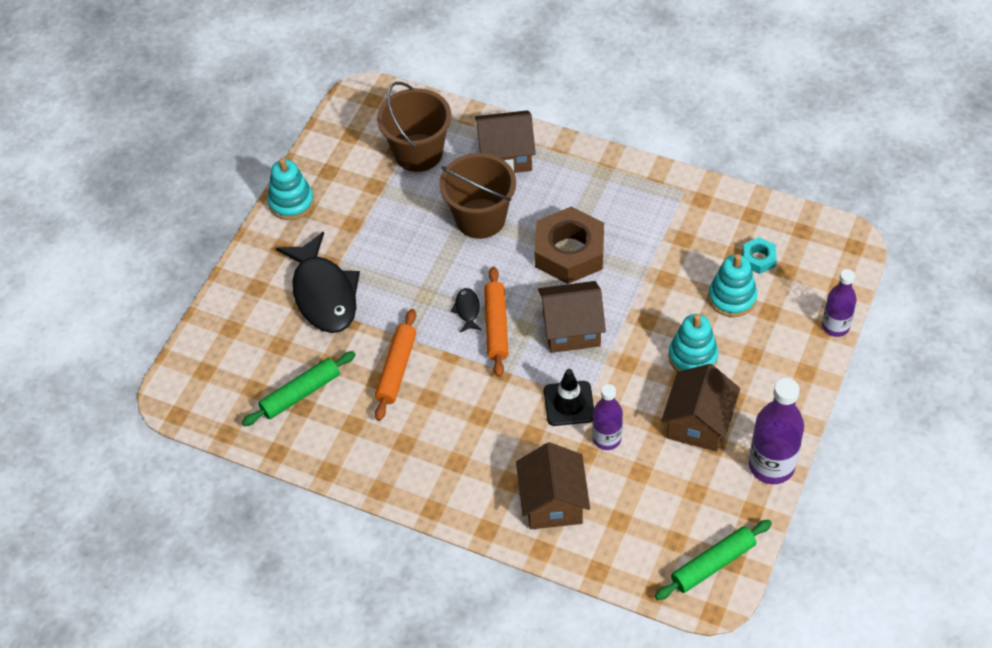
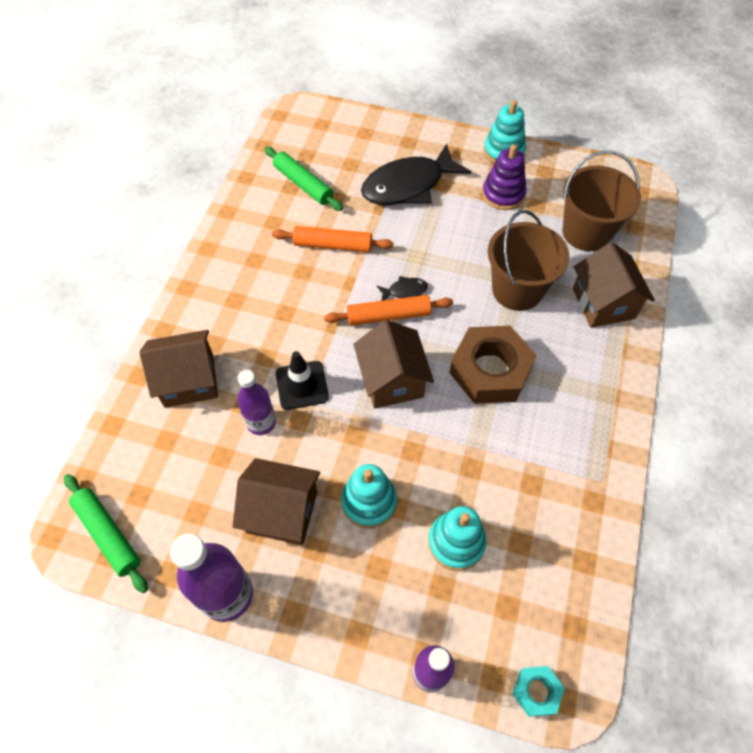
camera: 80 degrees right, 5 degrees up
(354, 212) = (503, 194): none -> purple stacking toy
(758, 259) = (519, 572): turquoise nut -> turquoise nut (536, 691)

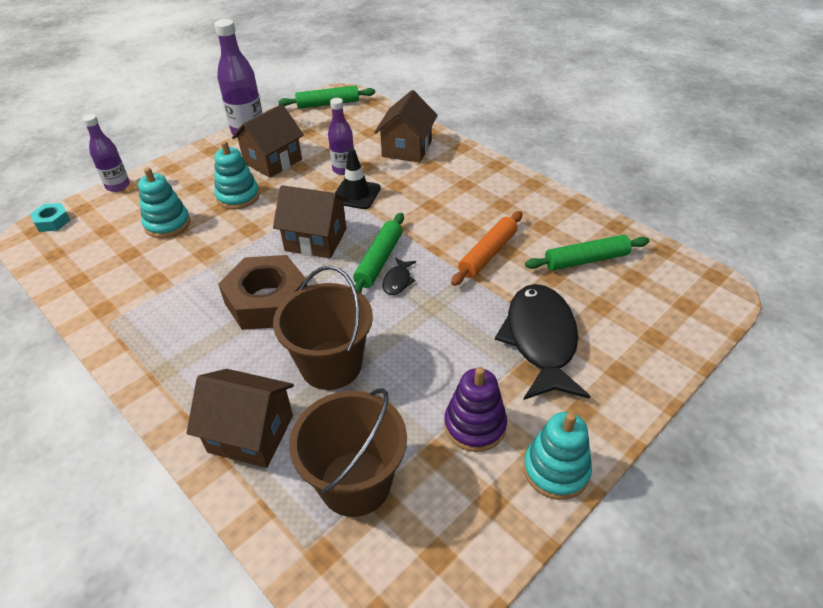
camera: 120 degrees right, 15 degrees down
(388, 316) = (379, 260): orange rolling pin -> green rolling pin

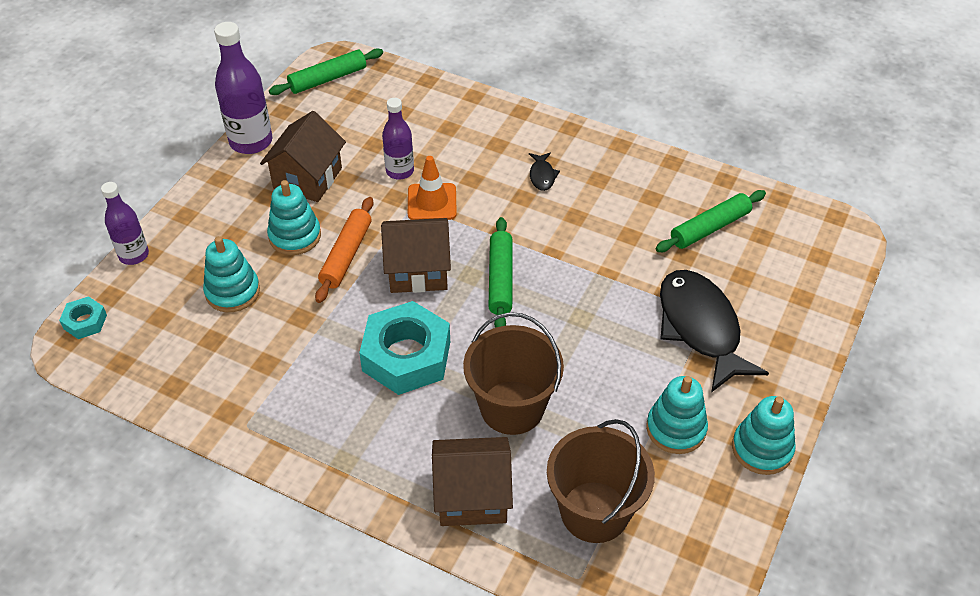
camera: 20 degrees left, 5 degrees up
(267, 301) = (406, 356): brown nut -> turquoise nut
(356, 194) = (432, 202): black traffic cone -> orange traffic cone
(398, 281) = (532, 298): black fish -> black fish (542, 176)
(407, 149) = (459, 126): brown house -> none
(475, 425) = (676, 429): purple stacking toy -> turquoise stacking toy
(487, 254) = (609, 244): orange rolling pin -> orange rolling pin (346, 255)

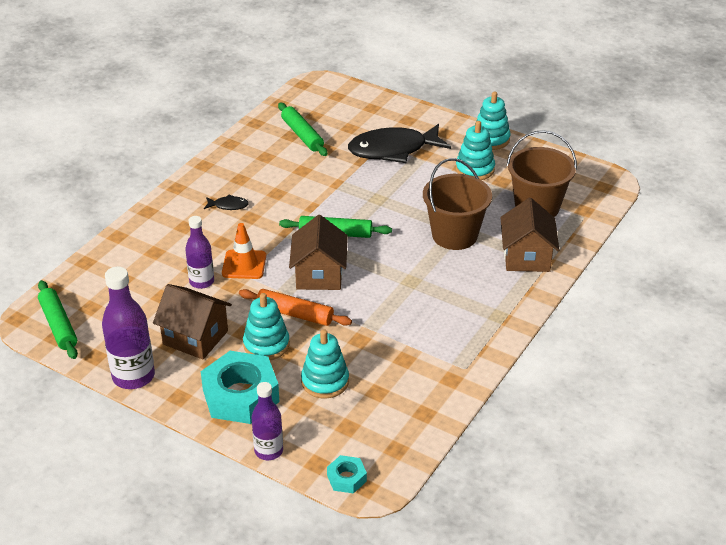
camera: 85 degrees left, 10 degrees down
(406, 356) = (405, 283): turquoise nut -> turquoise nut (240, 395)

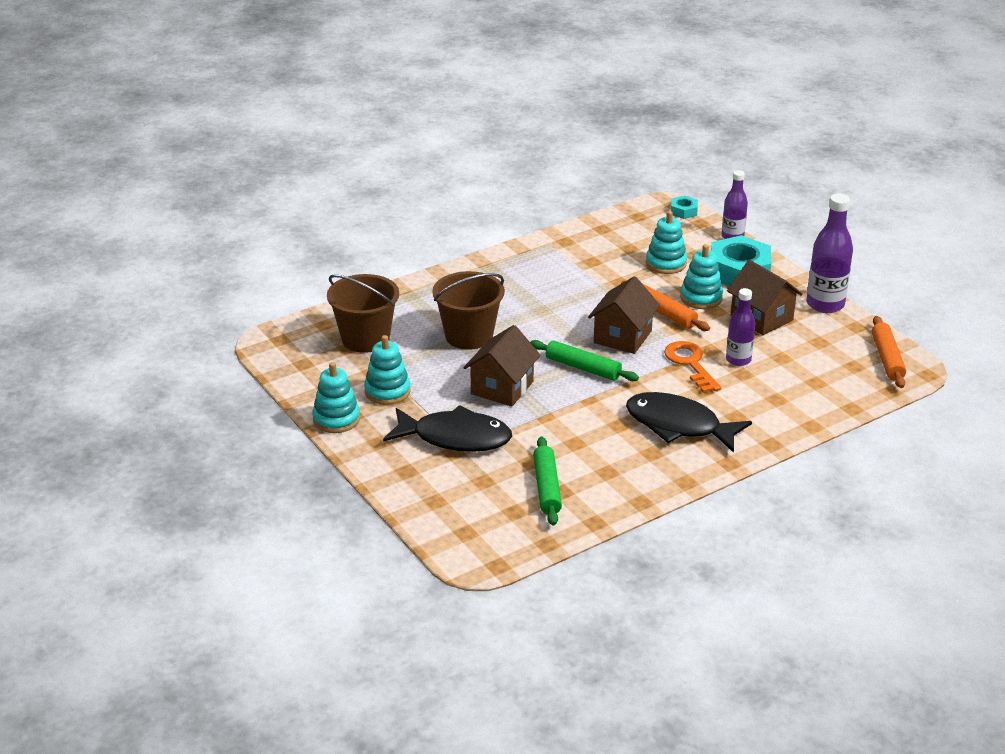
camera: 155 degrees left, 5 degrees down
(58, 325) = (887, 358): green rolling pin -> orange rolling pin
(228, 205) = (679, 425): black fish -> black fish, size x2.42
(244, 265) = (690, 364): orange traffic cone -> orange key
(526, 257) = (421, 302): brown house -> brown house (502, 388)

